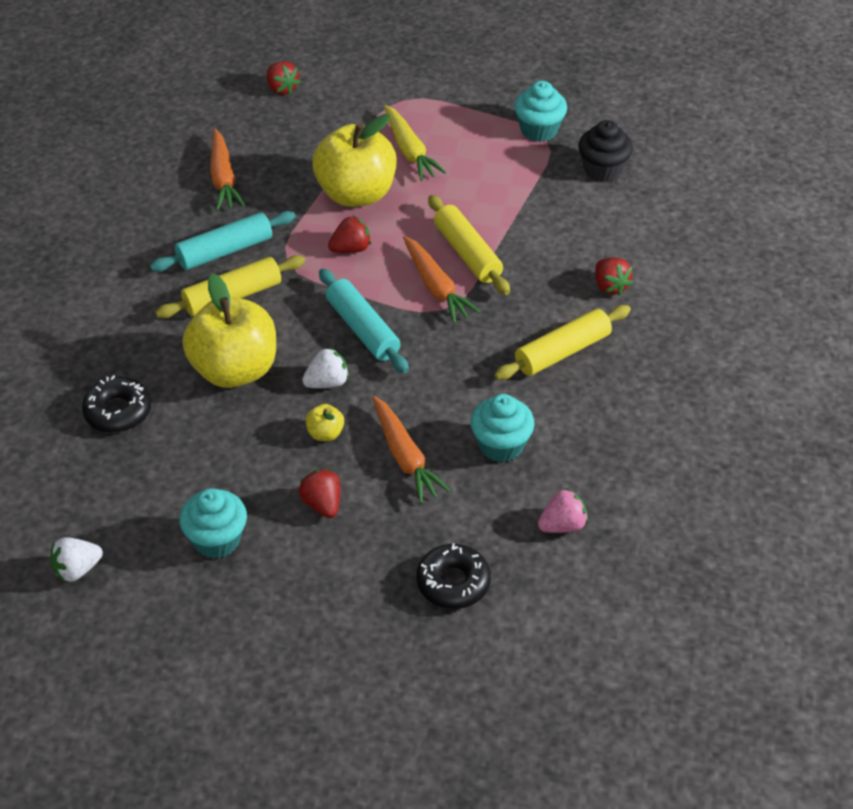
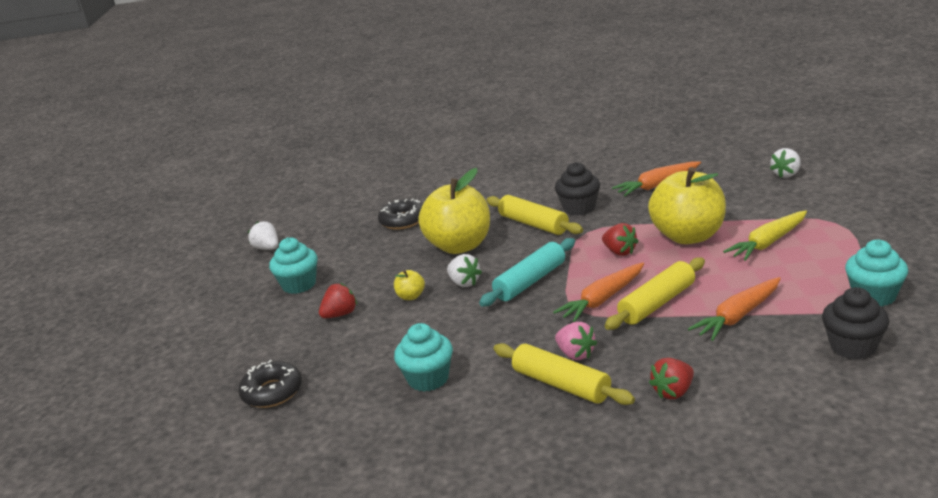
camera: 80 degrees right, 20 degrees down
(225, 251) = (579, 208): turquoise rolling pin -> black cupcake
(282, 89) = (786, 174): red strawberry -> white strawberry
(405, 457) = (399, 336): orange carrot -> orange carrot (738, 316)
(562, 525) = (344, 435): pink strawberry -> pink strawberry (575, 354)

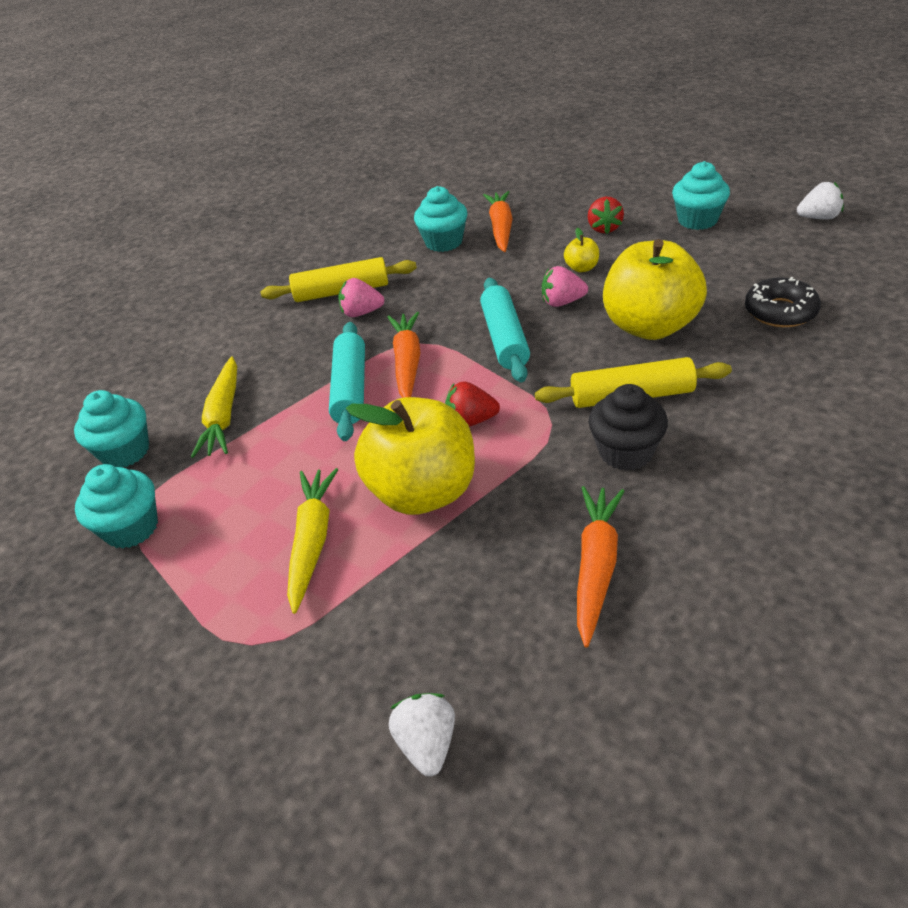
camera: 130 degrees right, 15 degrees up
(272, 392) = (531, 183): black donut -> none
(464, 283) = (562, 302): white strawberry -> pink strawberry
(657, 303) = (351, 389): yellow rolling pin -> turquoise rolling pin
(673, 392) = (250, 333): red strawberry -> none
(738, 316) = (258, 421): orange carrot -> orange carrot (501, 228)
(759, 333) = (223, 416): none -> yellow carrot
(853, 347) = (125, 451): black cupcake -> turquoise cupcake

